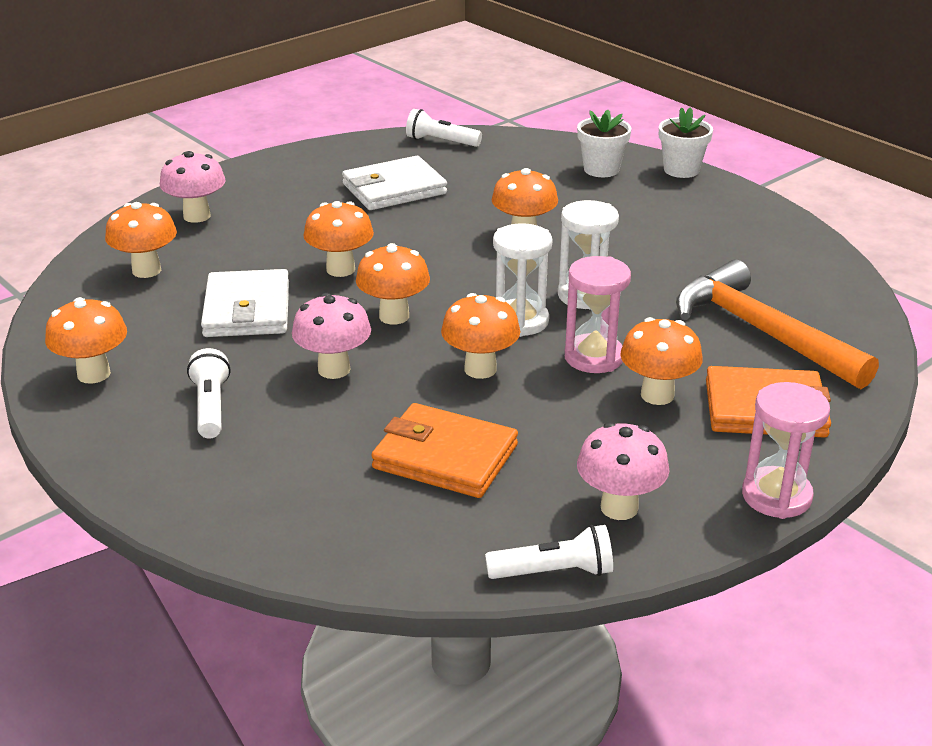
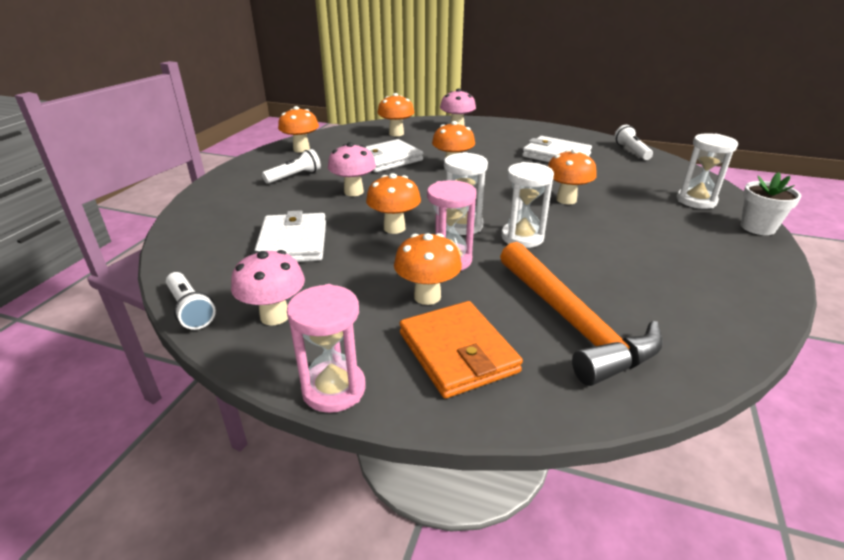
camera: 60 degrees right, 0 degrees up
(394, 316) = (423, 191): orange mushroom -> none
(445, 457) = (293, 242): orange wallet -> white wallet
(601, 169) = (696, 201): white flower pot -> white hourglass
(762, 332) = (572, 322): orange hammer -> orange hammer turned 135 degrees clockwise

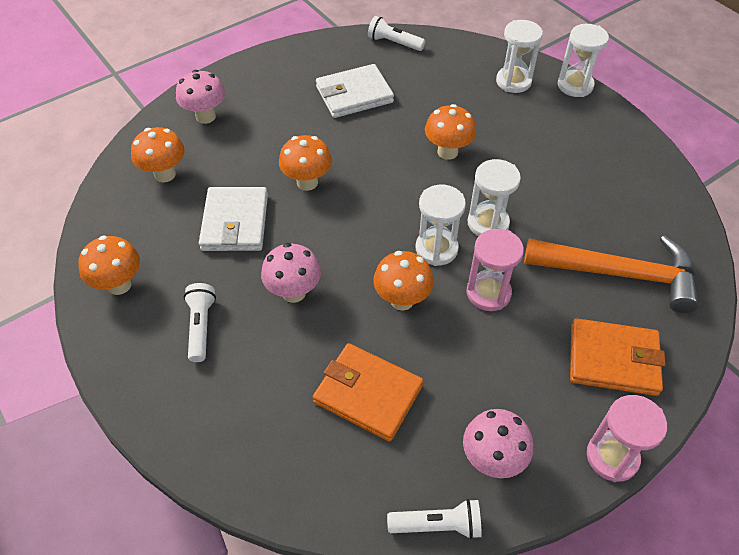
camera: 55 degrees left, 20 degrees up
(293, 242) = (368, 394): white wallet -> orange wallet
(427, 296) = (532, 338): orange mushroom -> none
(757, 227) = (575, 85): white flower pot -> white hourglass

